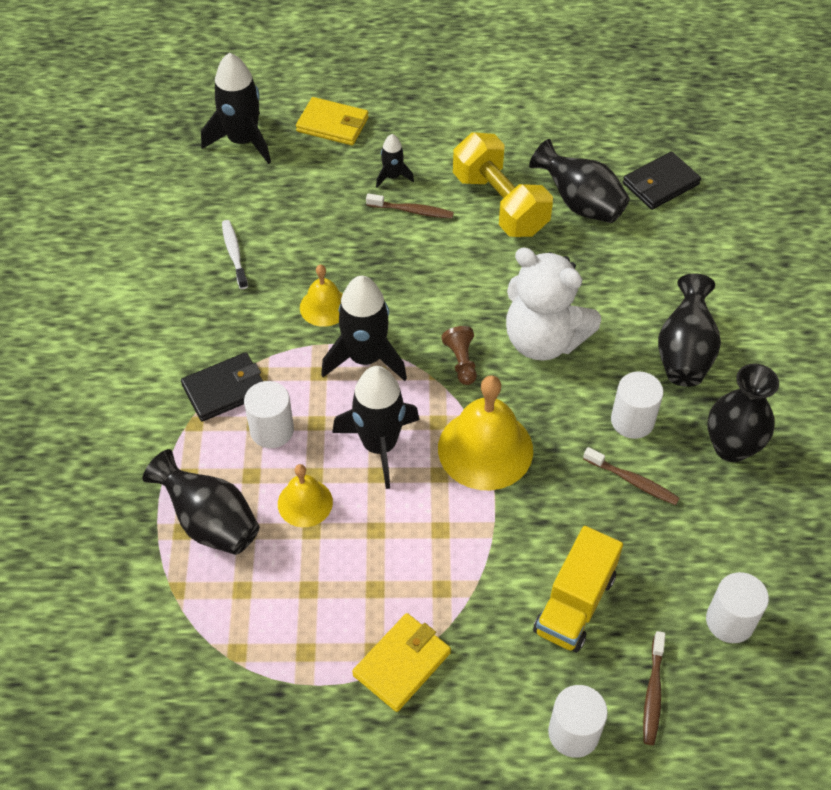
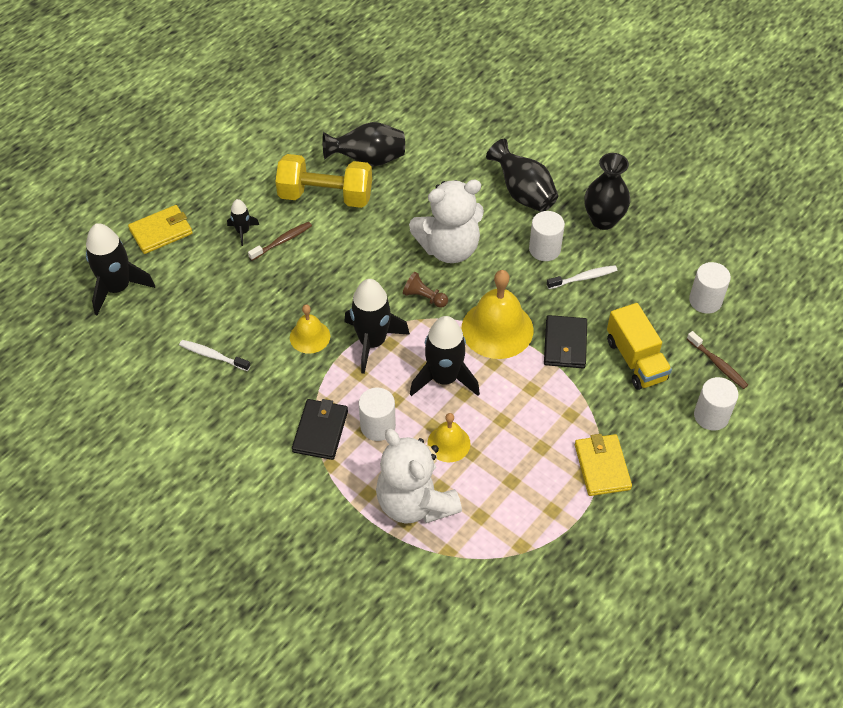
camera: 50 degrees left, 0 degrees up
(210, 522) = (415, 502): black vase -> white teddy bear
(633, 481) = (583, 278): brown toothbrush -> white toothbrush
(660, 184) = (394, 114): black wallet -> black wallet (565, 344)

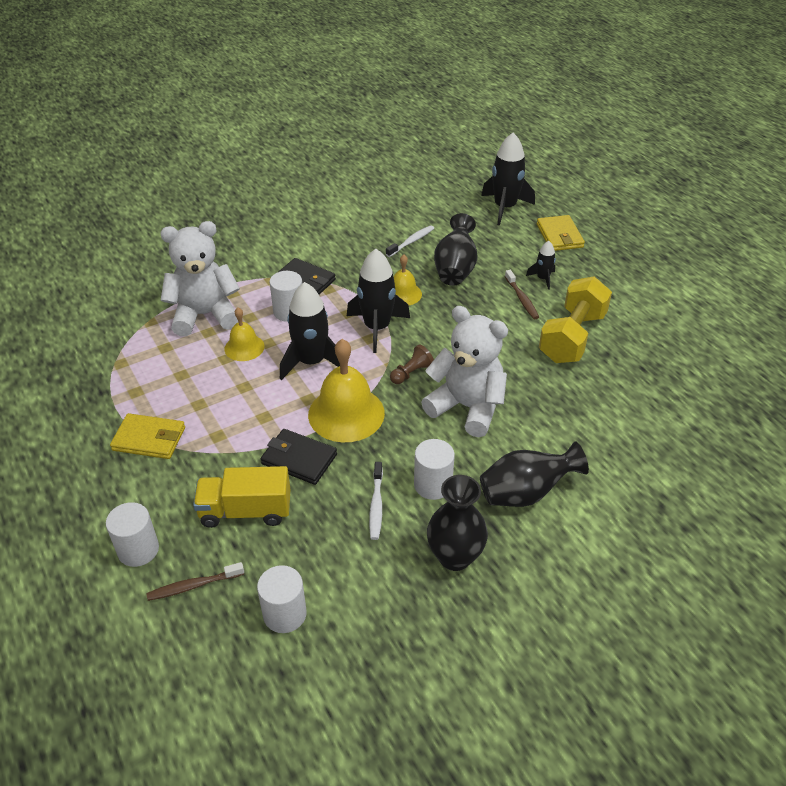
camera: 110 degrees right, 10 degrees down
(368, 159) = (617, 378): black vase -> black vase (455, 269)
(449, 248) = (467, 407): white teddy bear -> white teddy bear turned 120 degrees clockwise

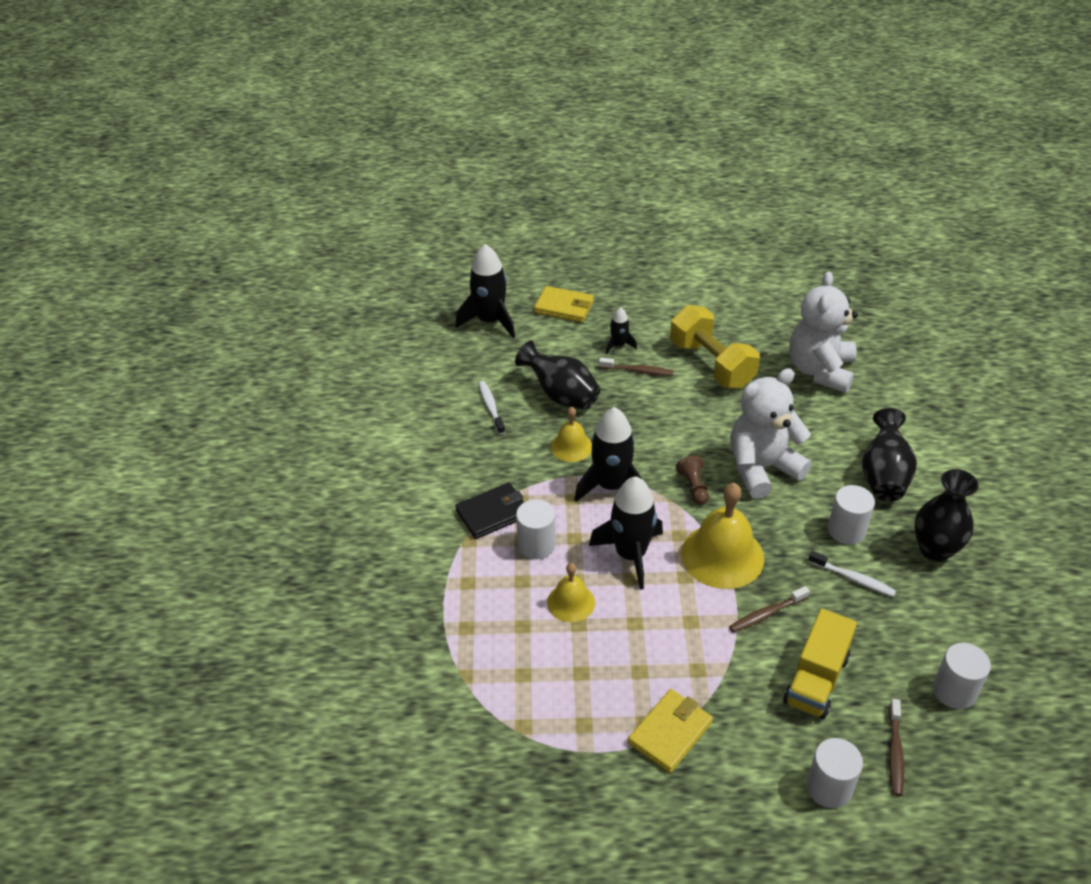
camera: 60 degrees left, 0 degrees up
(205, 315) = (490, 620): white teddy bear -> white teddy bear (820, 370)
(299, 459) = (766, 614): black wallet -> brown toothbrush

